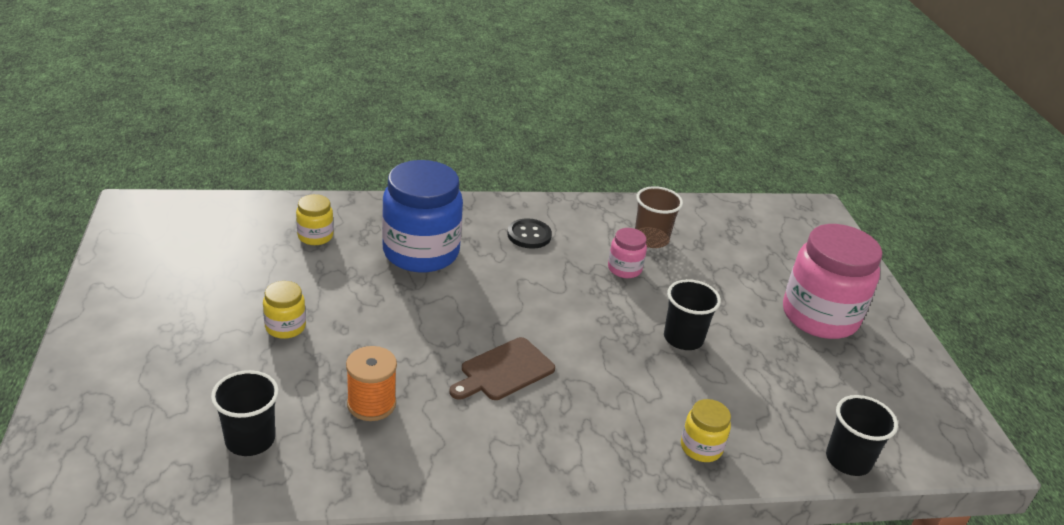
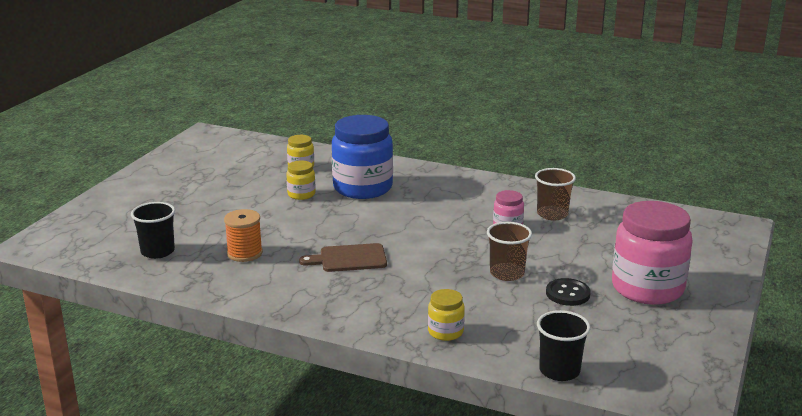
camera: 35 degrees right, 10 degrees down
(285, 327) = (233, 206): yellow jar -> yellow jar (301, 194)
(529, 235) = (454, 194): black button -> black button (567, 294)
(683, 338) = (507, 273): black cup -> brown cup

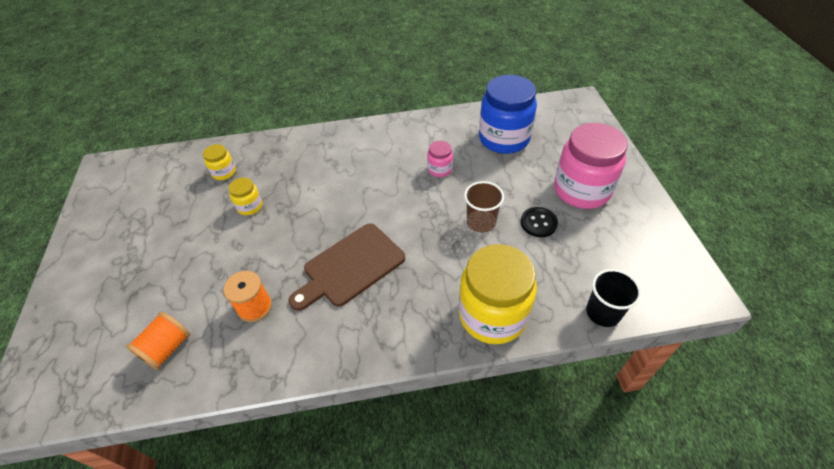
camera: 30 degrees left, 25 degrees up
(157, 251) = (167, 348): black cup -> orange spool
(349, 259) = (350, 267): brown cutting board -> brown cutting board, size x1.50
(362, 188) = (296, 175): blue jar -> blue jar (504, 139)
(445, 332) = (492, 315): yellow jar -> yellow jar, size x2.16
(552, 214) = (459, 142): brown cup -> none

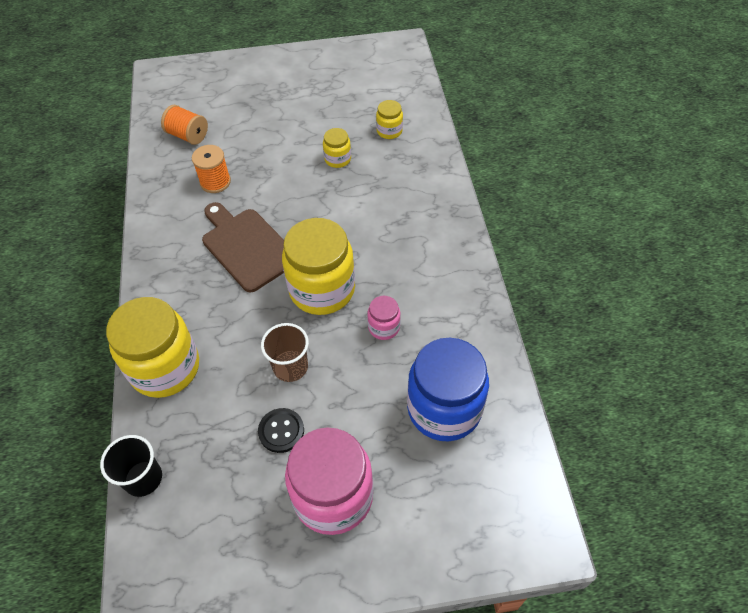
camera: 90 degrees right, 5 degrees up
(403, 208) = (322, 289): none -> yellow jar

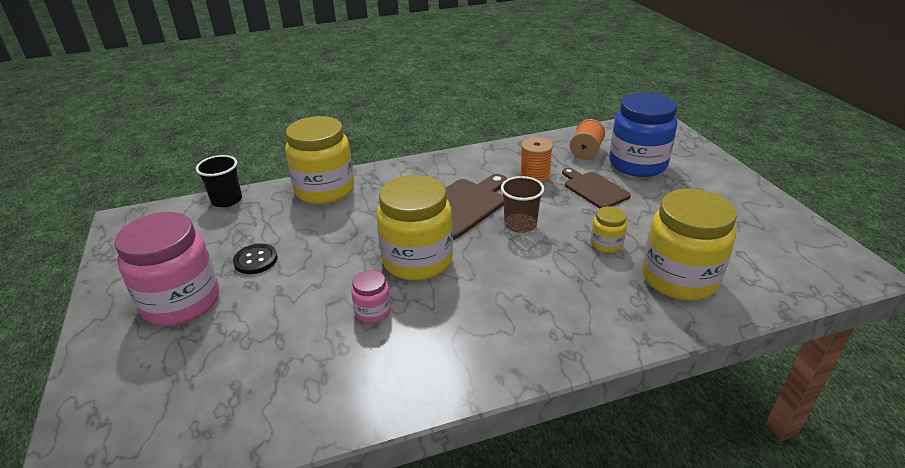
camera: 80 degrees right, 20 degrees down
(255, 146) = (594, 189): none -> brown cutting board
(290, 367) = (323, 255): brown cup -> brown cup (520, 224)
(389, 131) = (679, 278): yellow jar -> yellow jar, size x2.16
(444, 409) = (263, 374): blue jar -> blue jar (637, 164)

